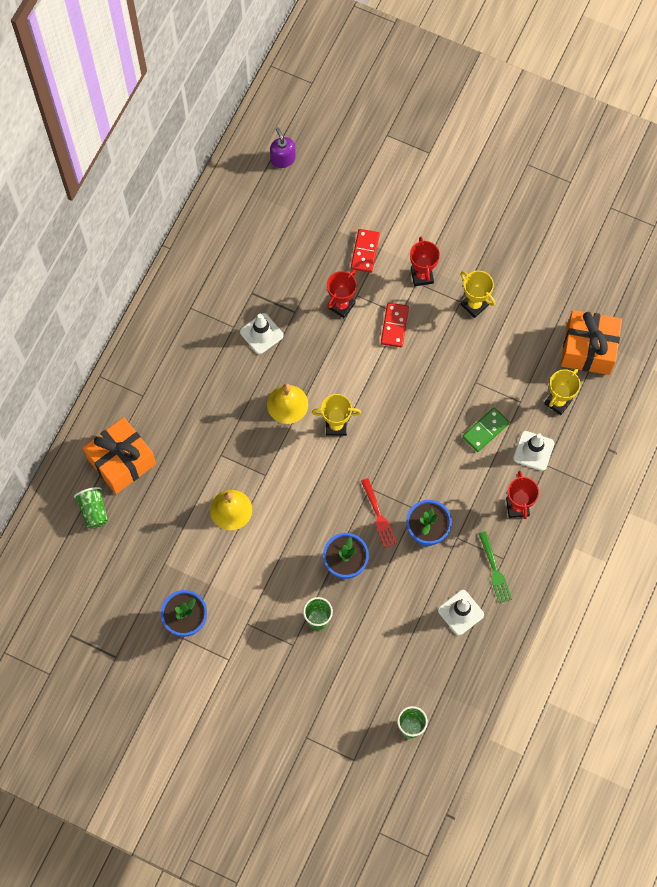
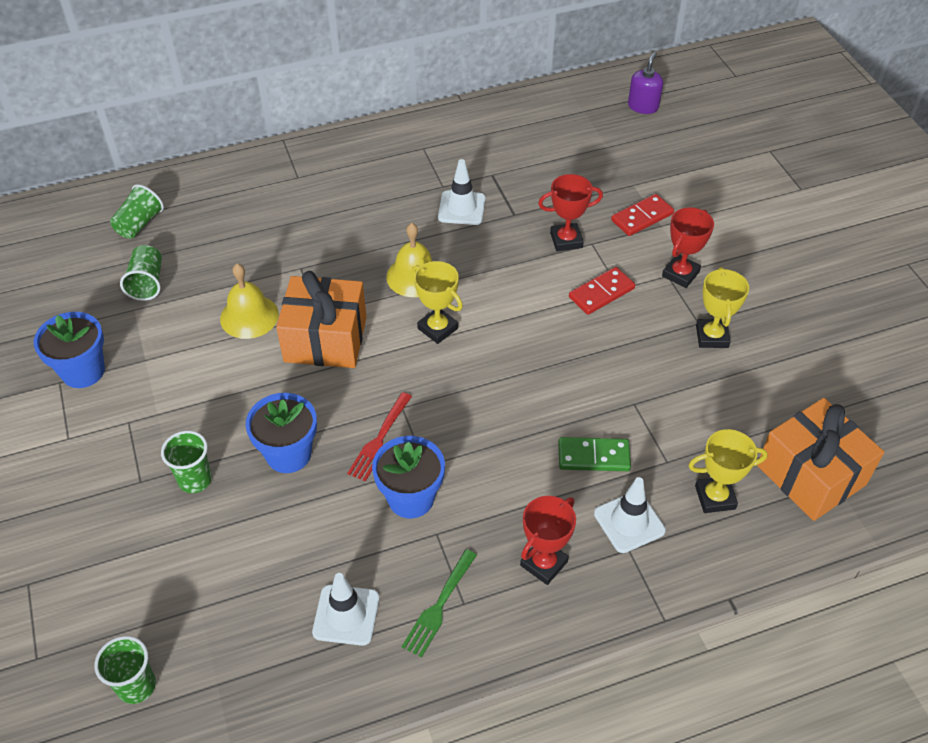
camera: 45 degrees right, 20 degrees down
(122, 461) = (213, 208): orange gift -> orange gift (325, 339)
(150, 542) = (147, 283): none -> green cup

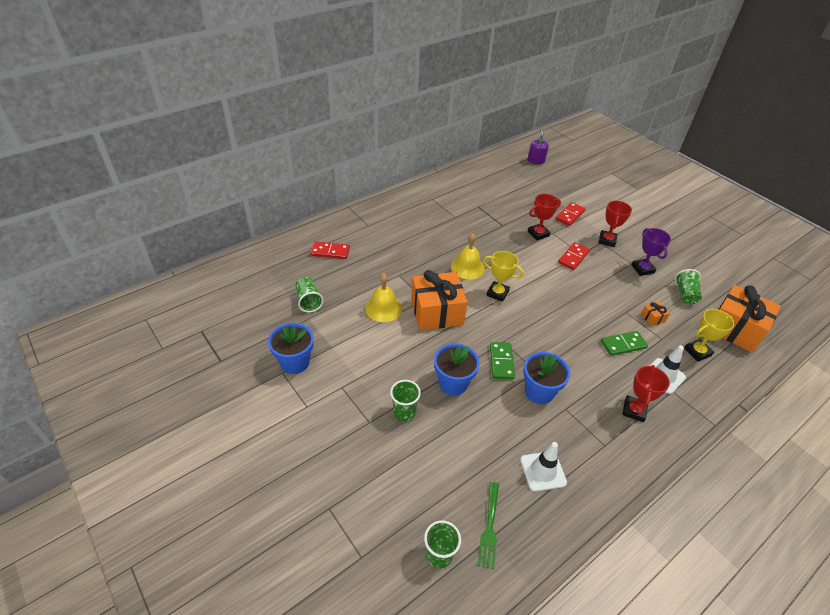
camera: 20 degrees left, 5 degrees down
(139, 224) = (285, 268): green cup -> green cup (685, 294)
(217, 210) = (330, 252): none -> red domino
(379, 439) = (501, 362): red fork -> green domino
(439, 605) = (592, 450): green fork -> green fork (489, 527)
(461, 208) = (472, 226): white traffic cone -> none
(674, 424) = (652, 318): none -> orange gift
(712, 336) = (642, 269): yellow trophy -> purple trophy

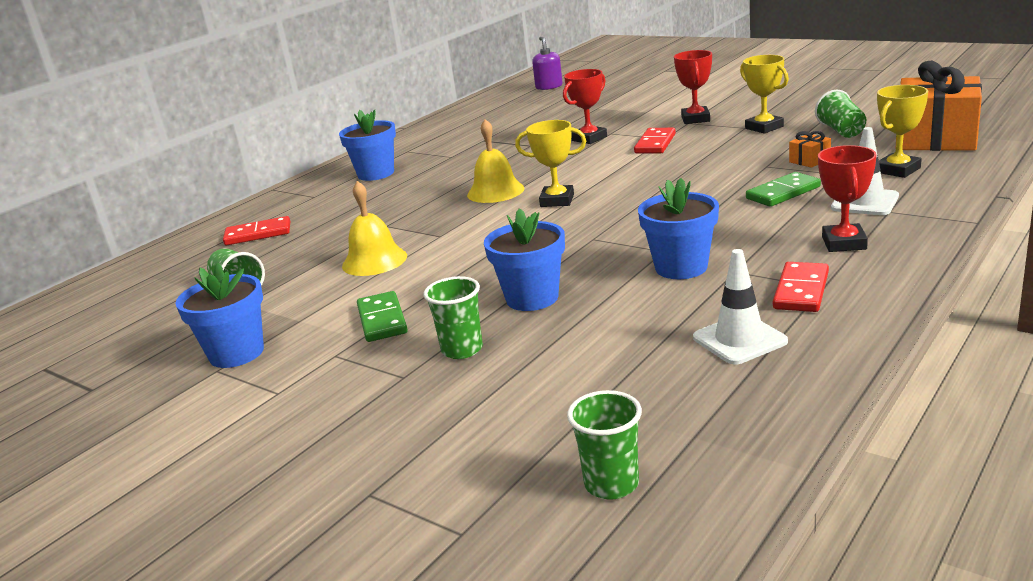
camera: 10 degrees left, 20 degrees down
(408, 216) = (376, 174): none -> blue flower pot
(437, 312) = (467, 241): orange gift -> none
(489, 527) = (685, 424): green fork -> none
(501, 362) = (601, 257): green domino -> green domino (382, 320)
(570, 215) = (627, 114): red domino -> red domino (801, 291)
(642, 269) = (764, 127): purple trophy -> yellow trophy

